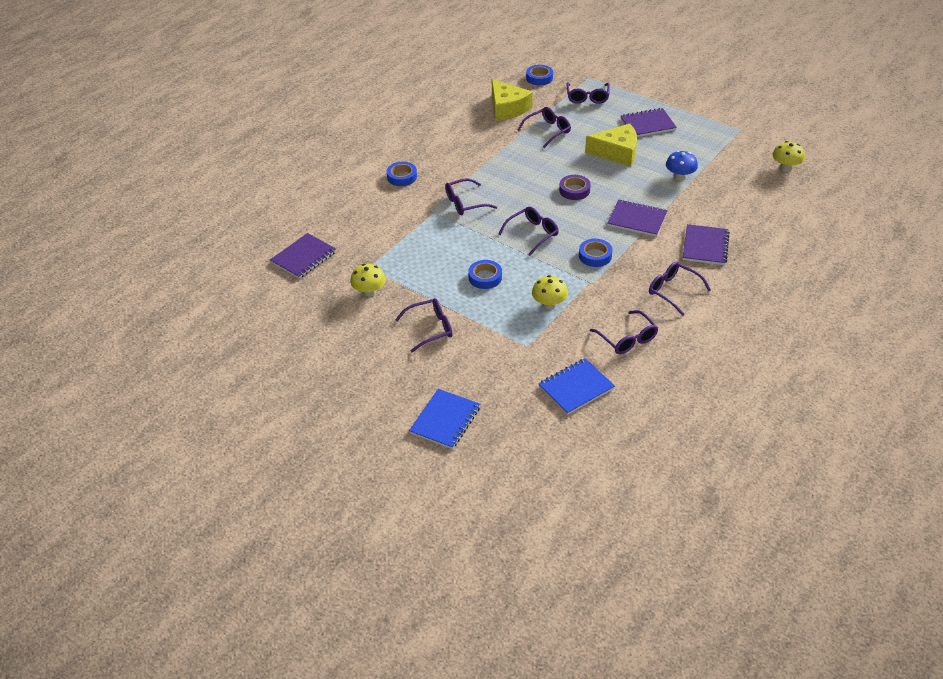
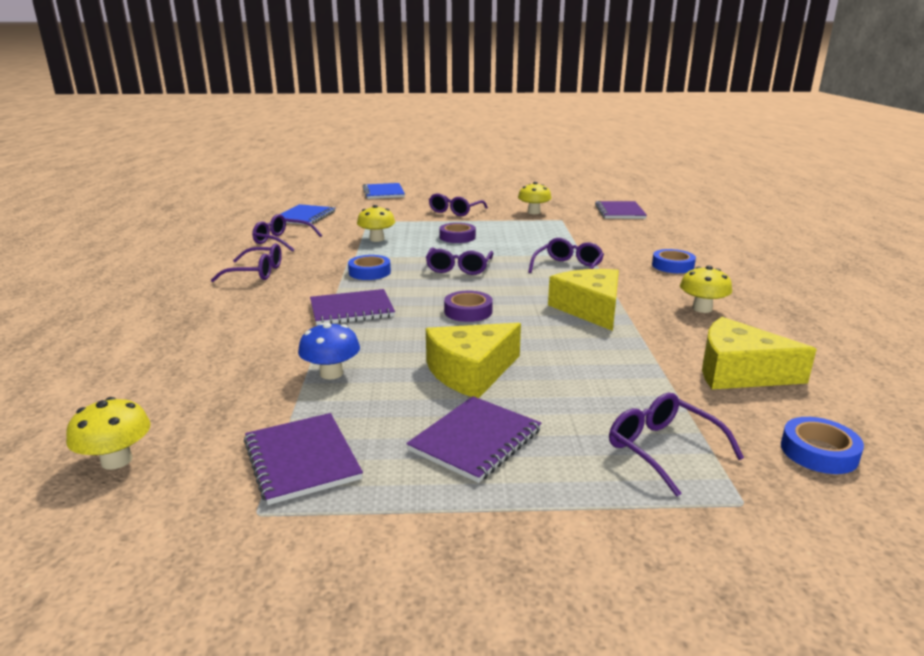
camera: 140 degrees right, 20 degrees down
(454, 141) = (702, 309): none -> yellow mushroom
(485, 277) = (457, 237): blue tape -> purple tape
(509, 165) = (590, 309): none -> yellow cheese
(548, 131) = (619, 363): purple glasses -> none
(705, 246) = (238, 312): purple notebook -> purple notebook (302, 459)

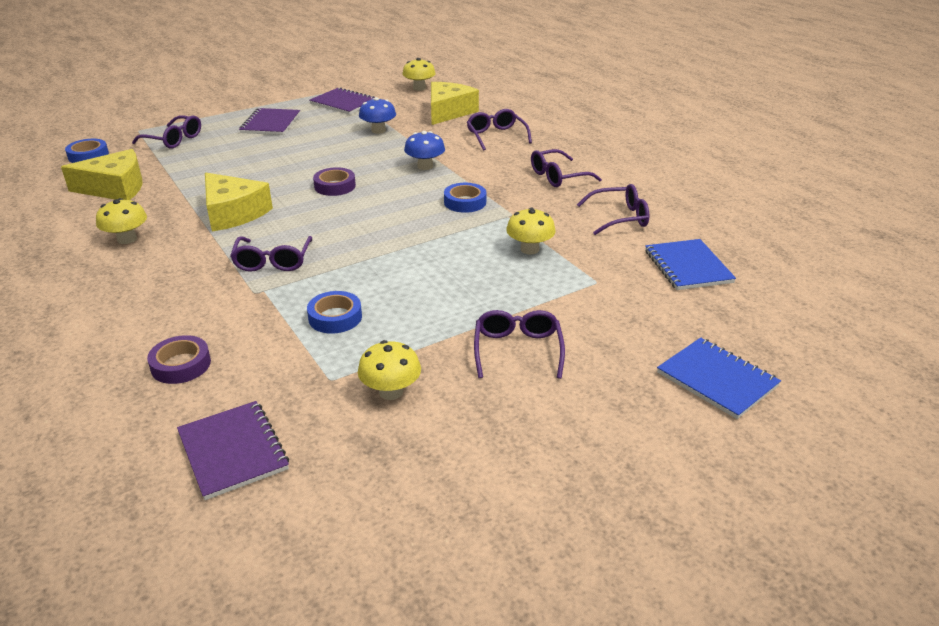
camera: 150 degrees right, 10 degrees up
(352, 310) = (425, 166): purple notebook -> blue mushroom
(457, 237) = (443, 281): purple tape -> purple tape (181, 365)
(459, 268) = (387, 229): purple glasses -> purple glasses (496, 136)
(470, 372) = (297, 149): yellow cheese -> yellow cheese (448, 112)
(672, 266) = (146, 299): blue tape -> blue tape (335, 317)

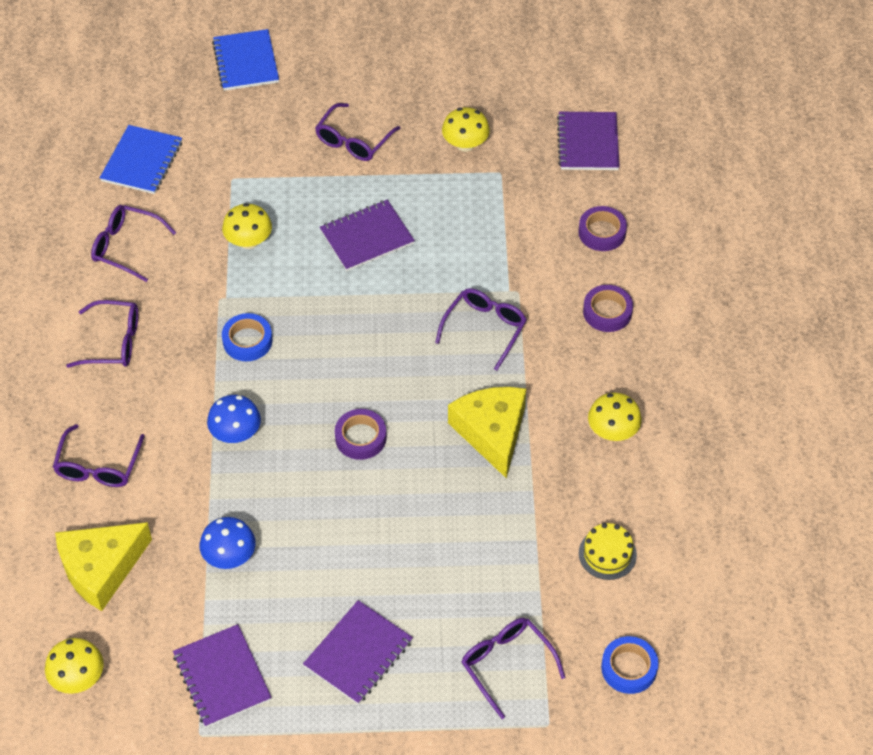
camera: 150 degrees left, 20 degrees up
(115, 188) = (607, 554): yellow cheese -> yellow cake
(154, 305) = (607, 312): none -> purple tape
(335, 317) = (466, 232): blue tape -> none
(429, 283) = (367, 237): none -> purple notebook

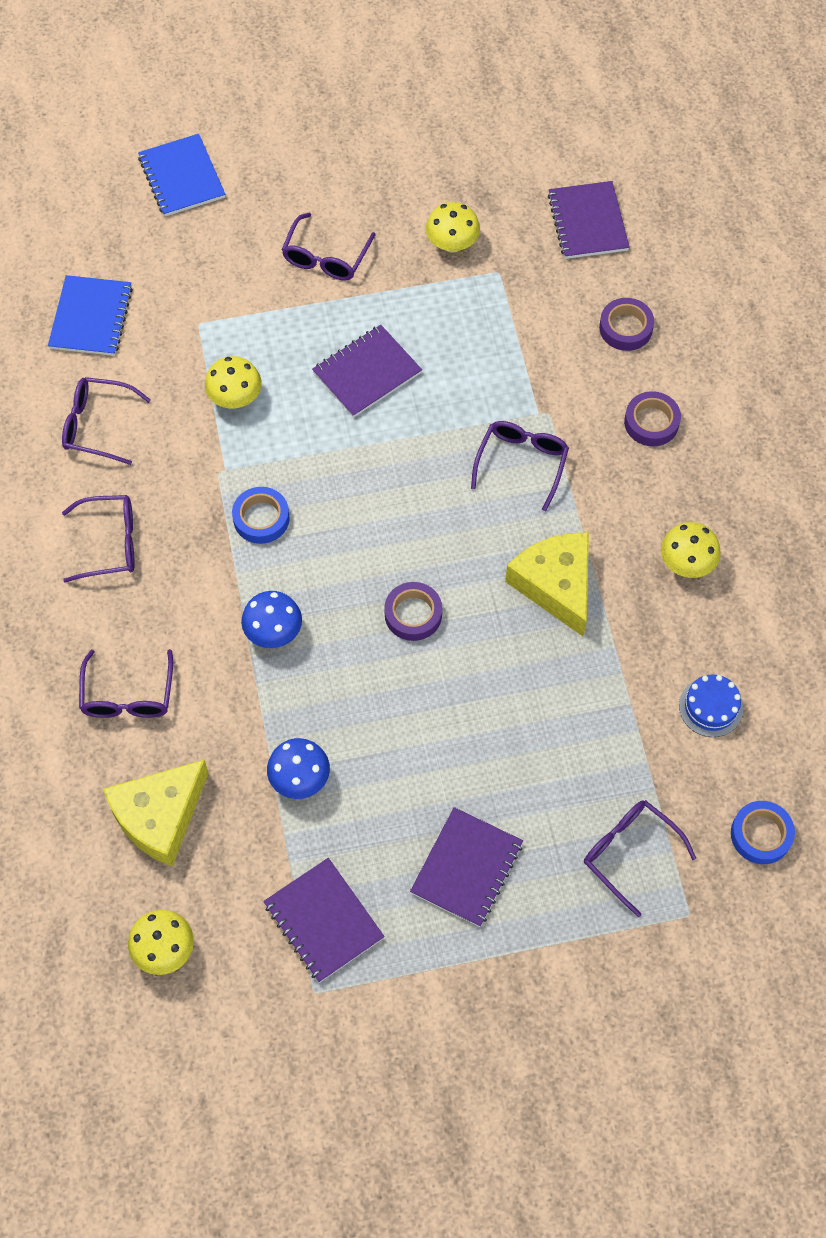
camera: 10 degrees left, 10 degrees up
(607, 554) = (710, 707): yellow cake -> blue cake

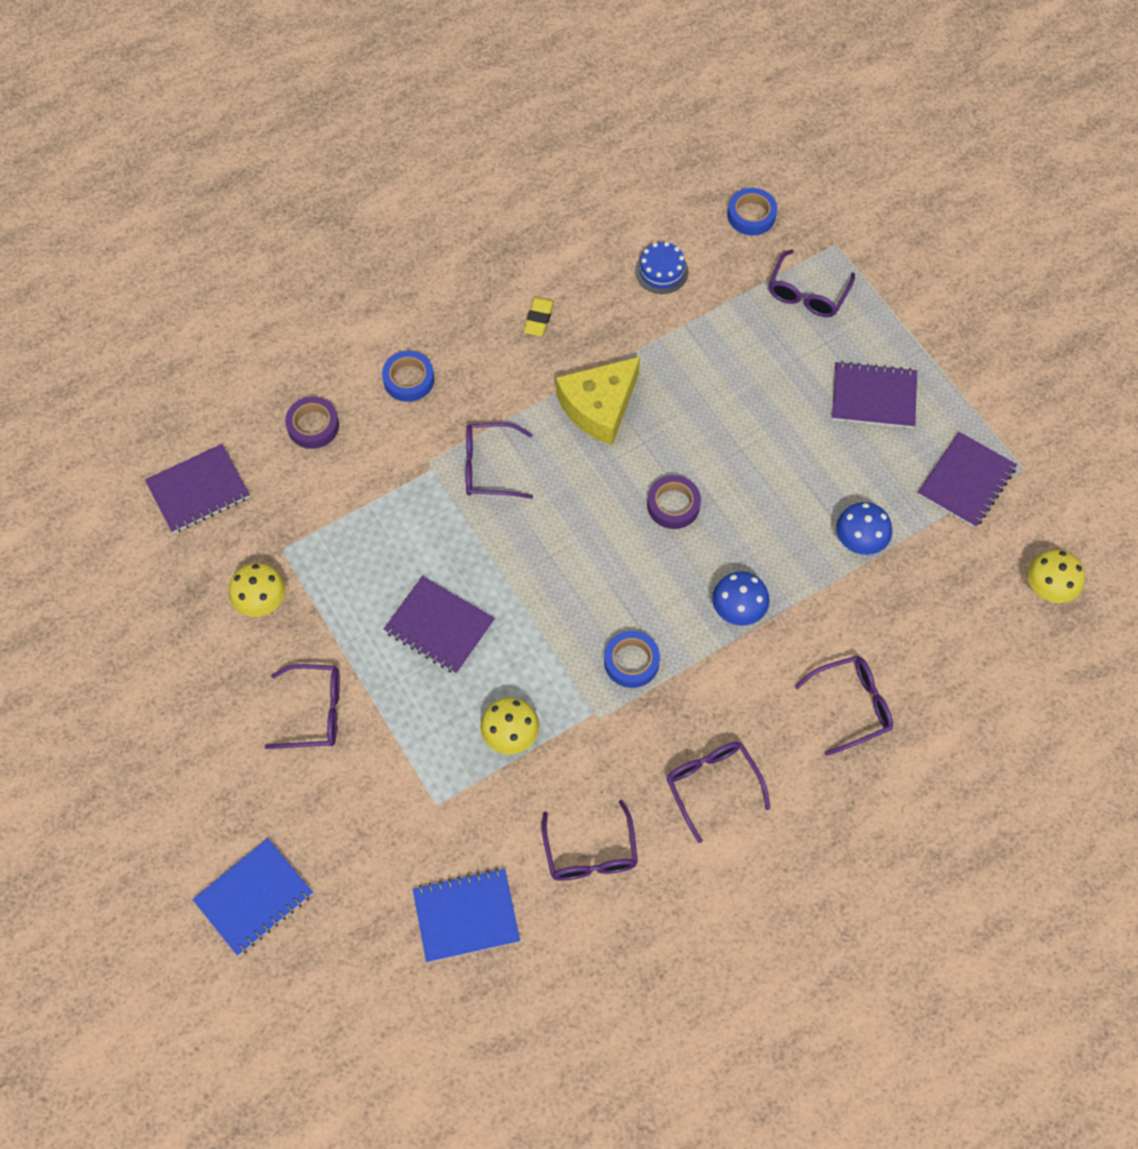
camera: 110 degrees left, 0 degrees up
(159, 816) = (945, 635): yellow cheese -> none
(651, 422) = (408, 379): purple tape -> blue tape
(686, 563) = (538, 319): yellow mushroom -> yellow eraser

